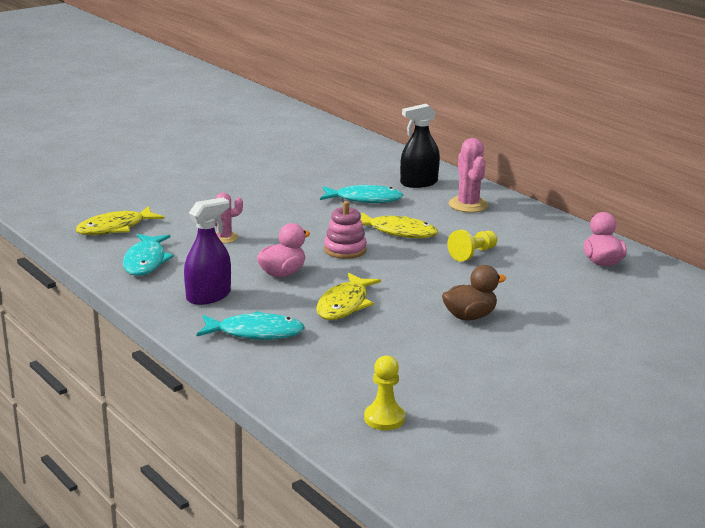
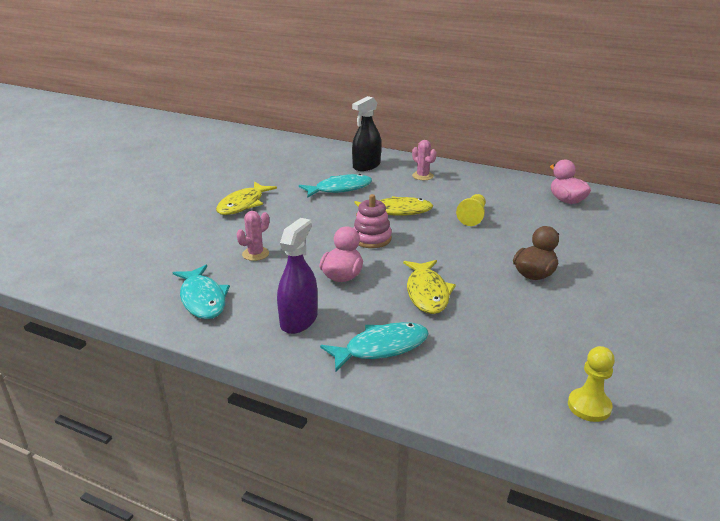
camera: 25 degrees left, 5 degrees up
(115, 228) = (139, 270): yellow fish -> yellow fish (243, 204)
(468, 205) = (422, 176): pink cactus -> pink cactus, size x0.64

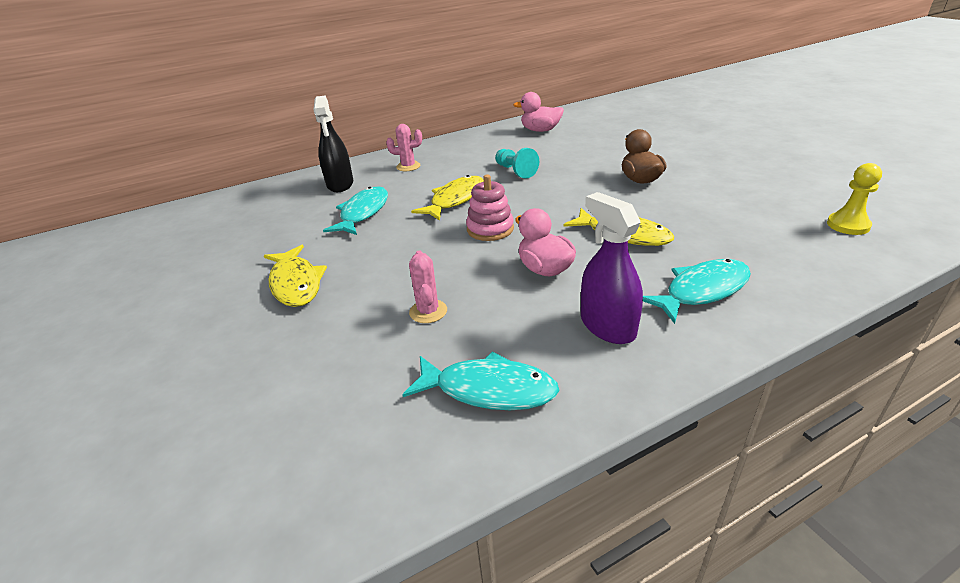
camera: 50 degrees left, 5 degrees up
(381, 348) = (702, 291): turquoise fish -> turquoise fish turned 45 degrees clockwise
(472, 217) = (515, 171): yellow pawn -> turquoise pawn

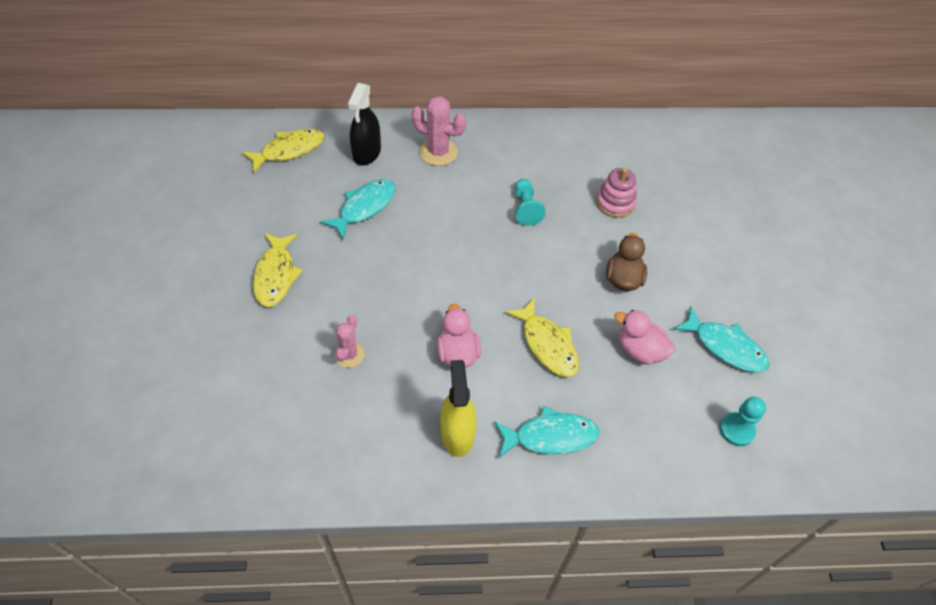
camera: 20 degrees right, 20 degrees up
(408, 166) = (438, 152): pink cactus -> pink cactus, size x1.56
(455, 200) = (447, 227): yellow fish -> yellow fish (289, 150)
(489, 390) = (345, 446): turquoise fish -> turquoise fish (725, 347)
(490, 229) = (450, 282): pink stacking toy -> pink stacking toy (615, 203)
(540, 130) = (598, 148): pink duck -> pink duck (640, 350)
(607, 326) = (457, 433): purple spray bottle -> yellow spray bottle
(848, 225) = (736, 430): yellow pawn -> turquoise pawn

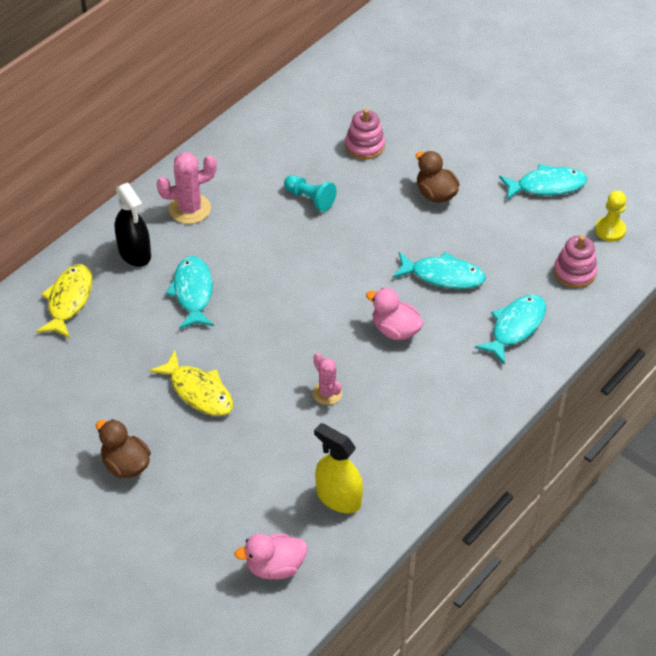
camera: 45 degrees left, 5 degrees down
(170, 282) = (126, 464): none -> brown duck
(457, 433) = (460, 375): yellow spray bottle -> yellow spray bottle (338, 497)
(547, 345) = (443, 276): yellow fish -> turquoise fish
(640, 350) = (501, 231): pink duck -> pink duck (275, 567)
(659, 437) = (574, 272): none -> pink stacking toy
(736, 430) = (610, 230): turquoise pawn -> yellow pawn

